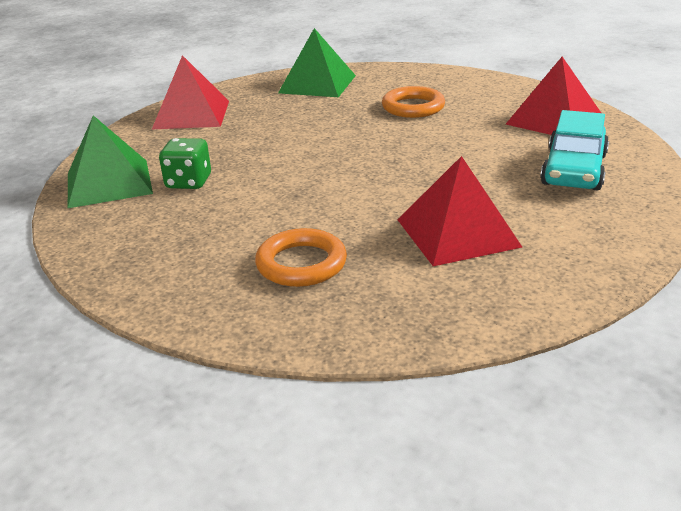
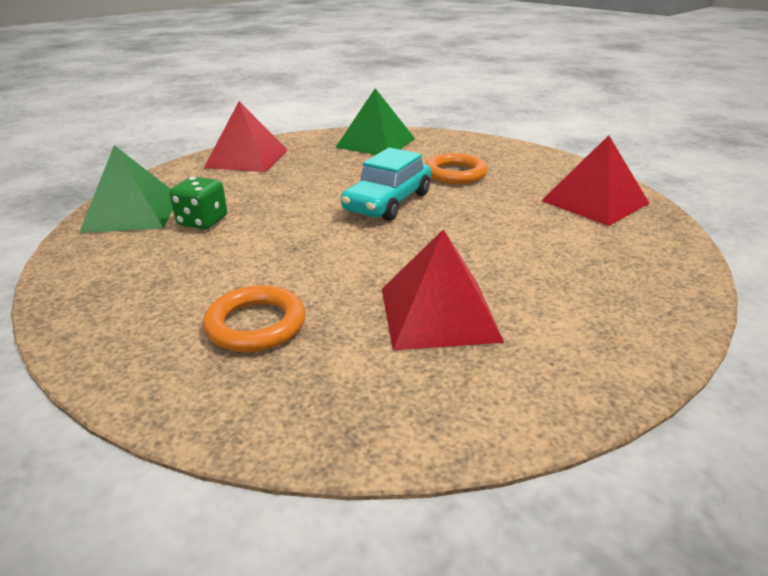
camera: 10 degrees right, 0 degrees up
(573, 170) = (596, 258): turquoise car -> turquoise car (388, 202)

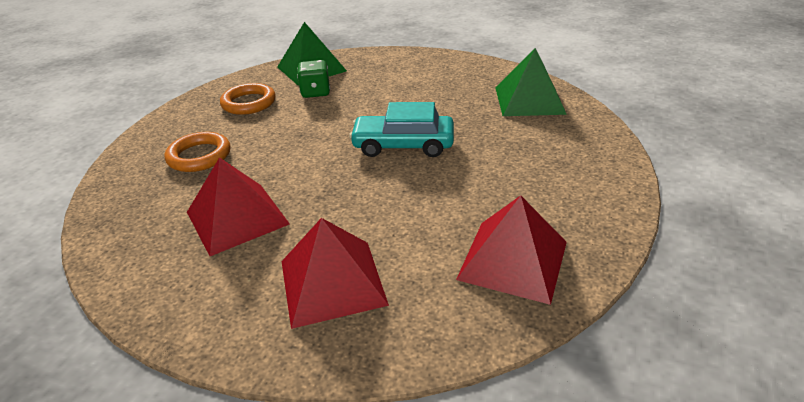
camera: 65 degrees right, 5 degrees up
(247, 158) = (431, 66): red pyramid -> red pyramid (332, 282)
(455, 174) = (499, 159): orange ring -> orange ring (249, 103)

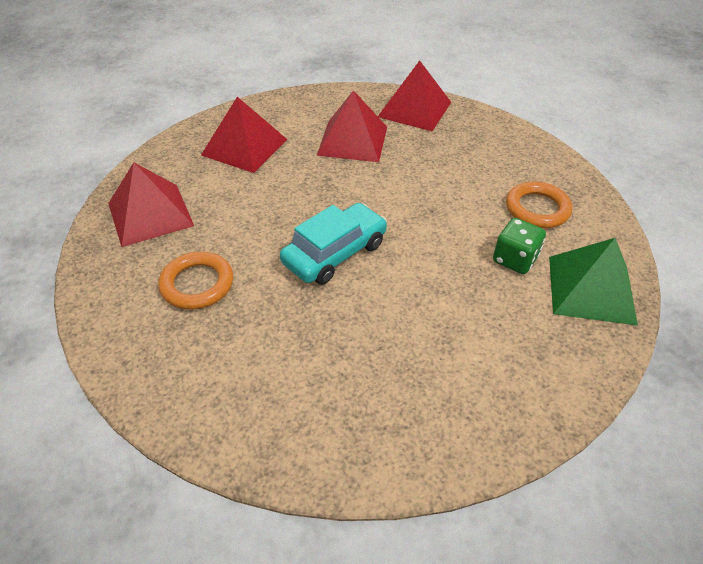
camera: 130 degrees right, 10 degrees up
(130, 213) = (415, 109): none -> red pyramid
(199, 156) = (459, 152): orange ring -> orange ring (197, 284)
(529, 100) = (287, 410): green pyramid -> none

